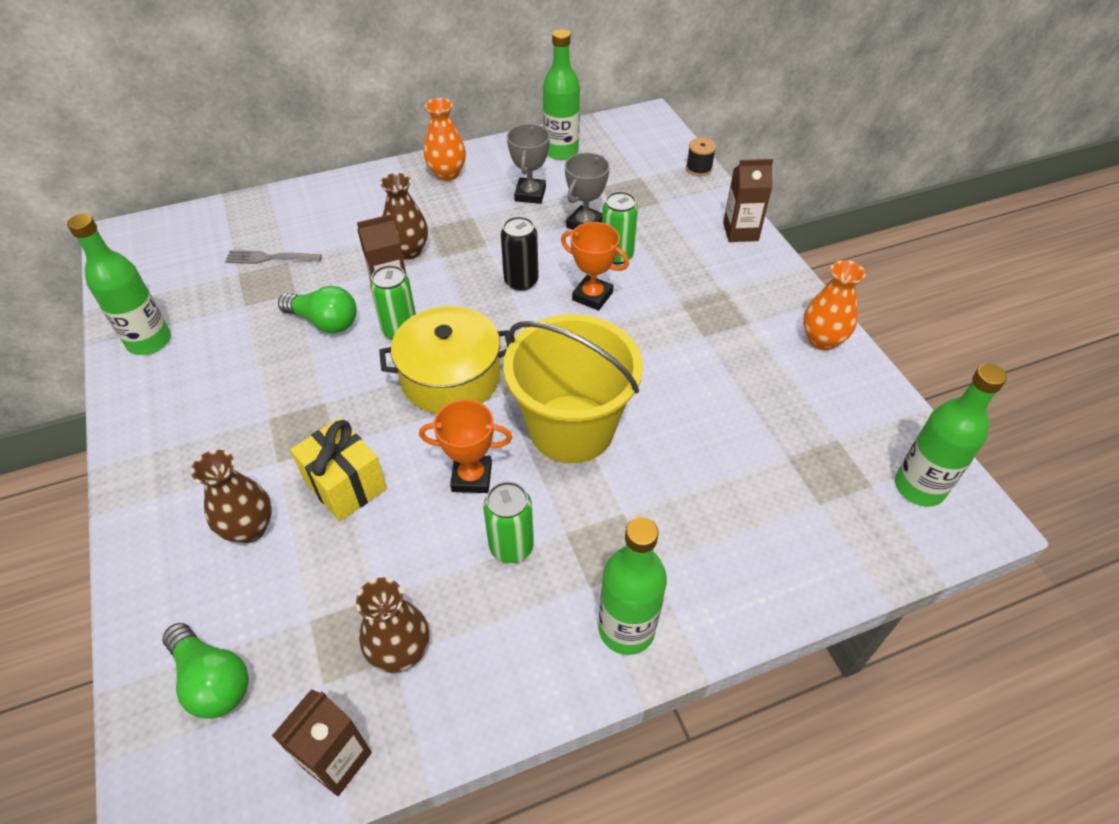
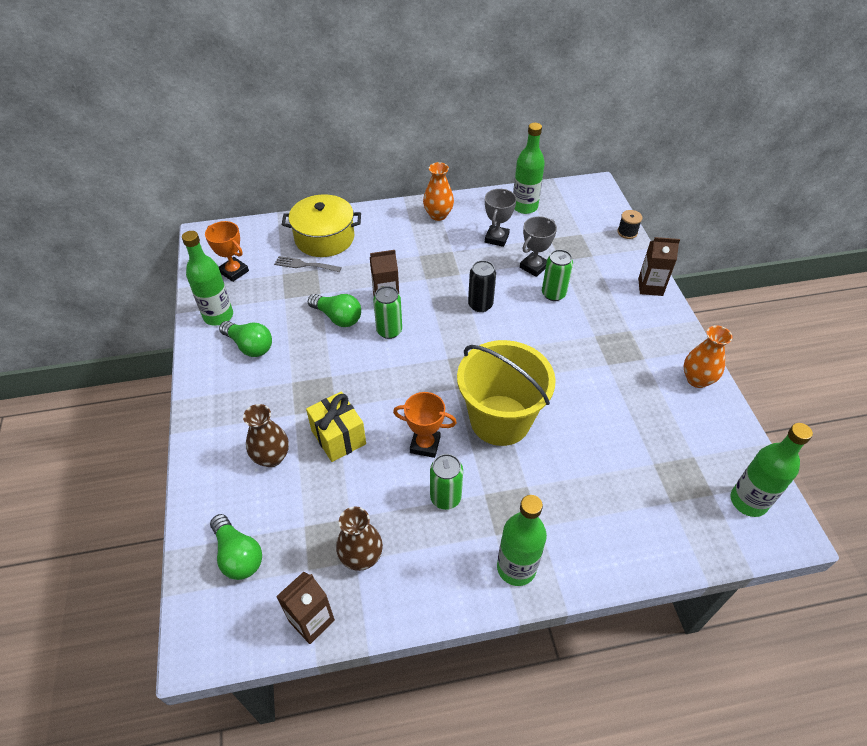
camera: 10 degrees right, 0 degrees up
(200, 376) = (250, 346): none -> green light bulb
(408, 251) = (402, 272): brown vase -> none
(450, 377) = (420, 370): yellow pot -> yellow pot (324, 238)
(592, 296) = (530, 323): orange trophy -> orange trophy (234, 272)

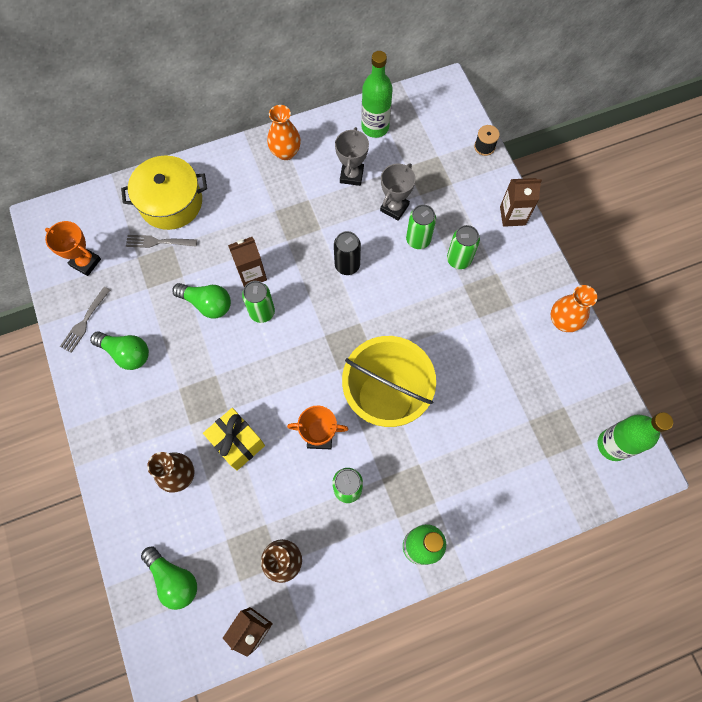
camera: 10 degrees left, 20 degrees up
(218, 316) = (84, 322): green bottle -> grey fork
(592, 314) = (458, 259): none -> green can

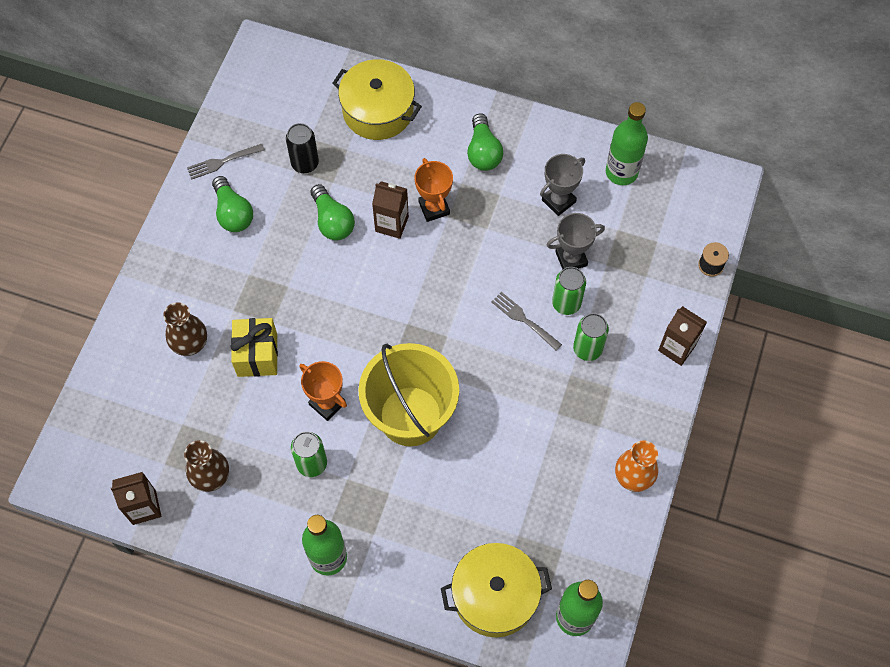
camera: 40 degrees right, 5 degrees down
(85, 262) = (264, 112): orange trophy -> orange trophy (434, 208)
(158, 242) = (338, 138): grey fork -> grey fork (524, 319)
(174, 579) = (118, 421): green light bulb -> green light bulb (483, 152)
(262, 312) = (372, 263): green can -> none
(285, 152) = (517, 137): orange vase -> none
(347, 265) = (481, 278): black can -> black can (305, 163)
(551, 475) = (495, 596): none -> yellow pot

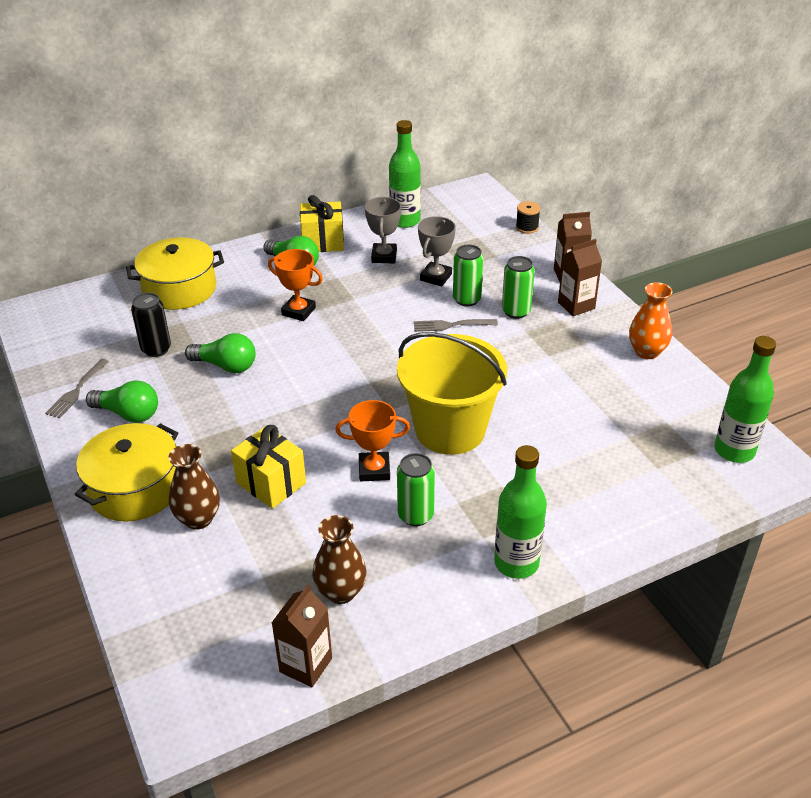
camera: 45 degrees left, 25 degrees down
(392, 224) = (277, 338): brown carton -> brown carton (576, 305)
(495, 596) = (667, 483): yellow pot -> yellow pot (135, 489)
(531, 144) = (323, 242): none -> yellow gift

